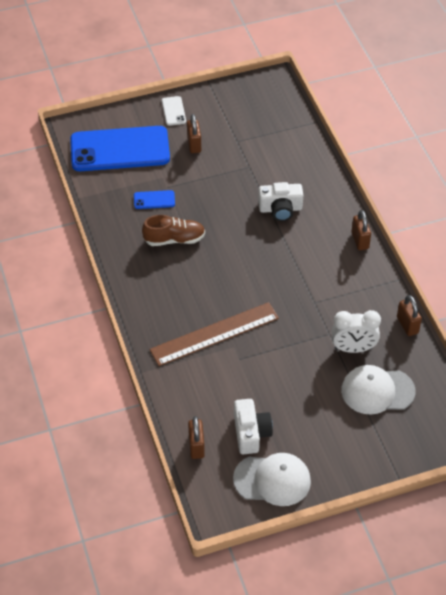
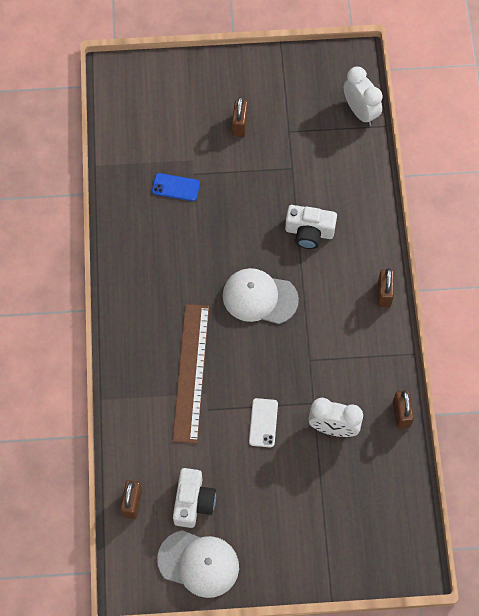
camera: 15 degrees right, 15 degrees up
(120, 149) = (157, 112): blue phone -> none
(173, 111) = (230, 75): white phone -> white phone (263, 423)
(174, 239) = (182, 243): brown shoe -> none
(214, 334) = (191, 372): brown ruler -> brown ruler turned 75 degrees counterclockwise
(292, 116) = (360, 112): none -> white clock
(377, 391) = (342, 486): white cap -> white cap (259, 297)

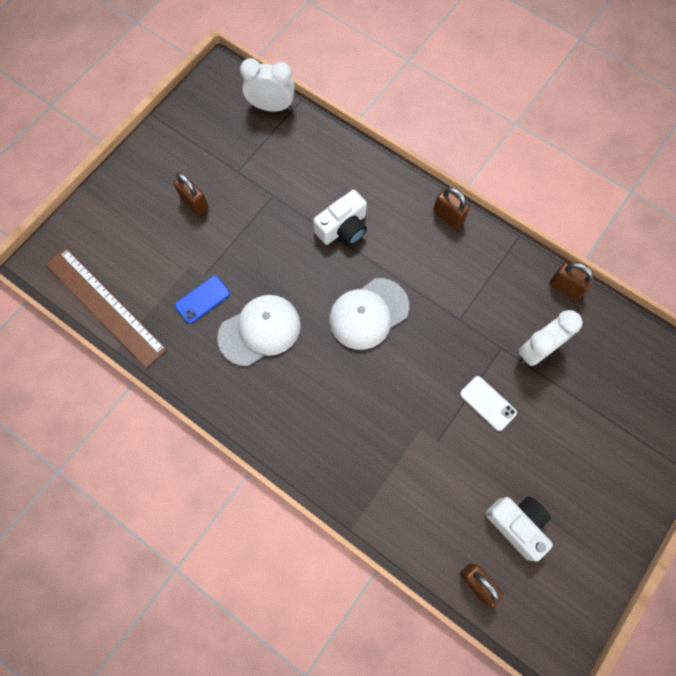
camera: 50 degrees left, 5 degrees up
(191, 372) = (390, 427): brown ruler -> brown ruler (105, 306)
(198, 563) = (580, 567): white cap -> white cap (260, 331)

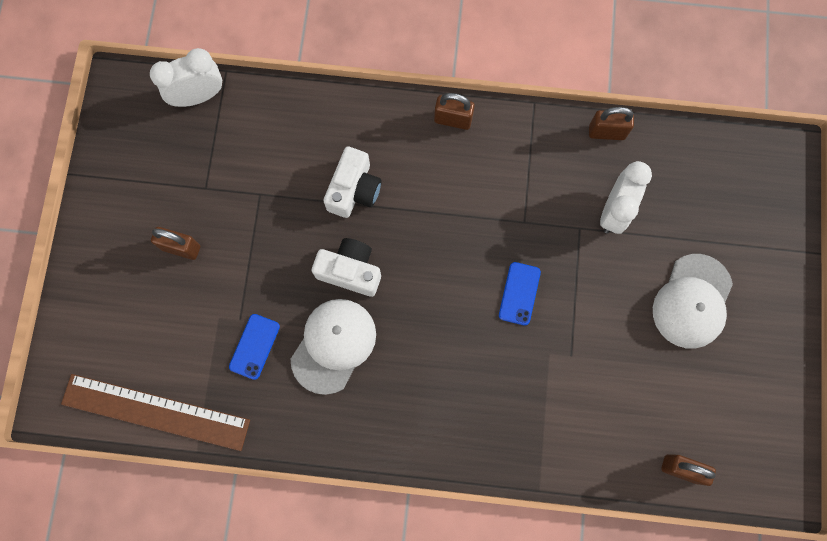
camera: 30 degrees left, 5 degrees up
(368, 313) = (432, 266): white cap -> white cap (692, 301)
(424, 370) = (519, 293): none -> blue phone
(488, 403) = (597, 291): white phone -> none
(517, 524) = (687, 392): white camera -> white camera (350, 271)

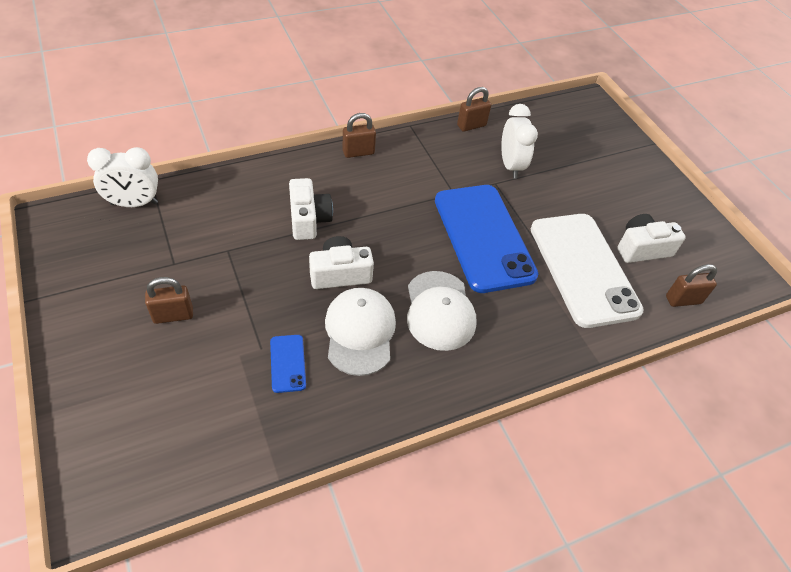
camera: 35 degrees left, 25 degrees down
(155, 412) = (216, 463): brown ruler -> none
(198, 96) = (134, 203): white clock -> white clock turned 135 degrees counterclockwise
(519, 293) = (483, 237): blue phone -> blue phone, size x2.47
(599, 381) = (583, 269): none -> white phone
(685, 388) = (642, 248): none -> white camera
(692, 301) = (602, 197): white cap -> white cap (439, 310)

